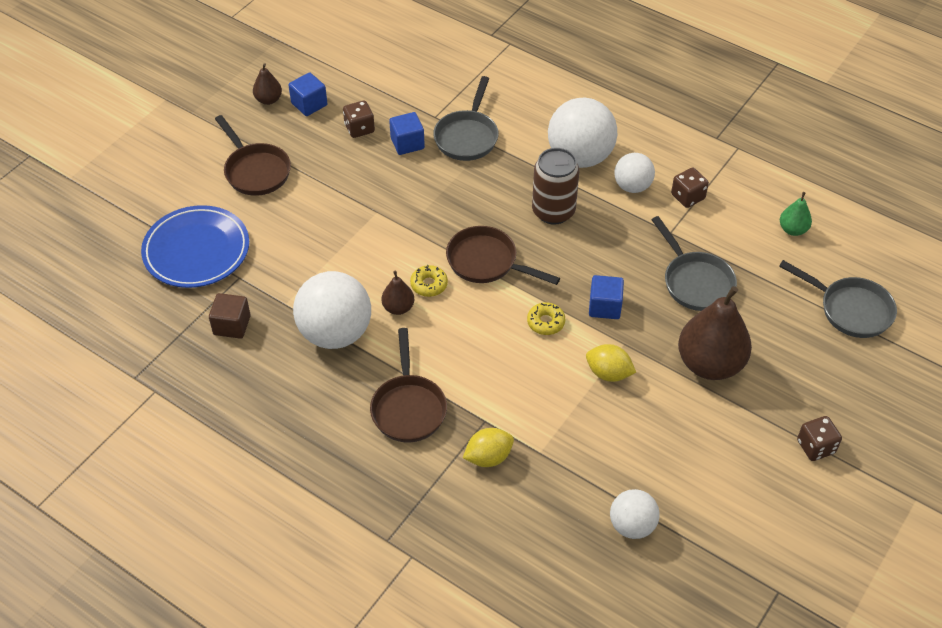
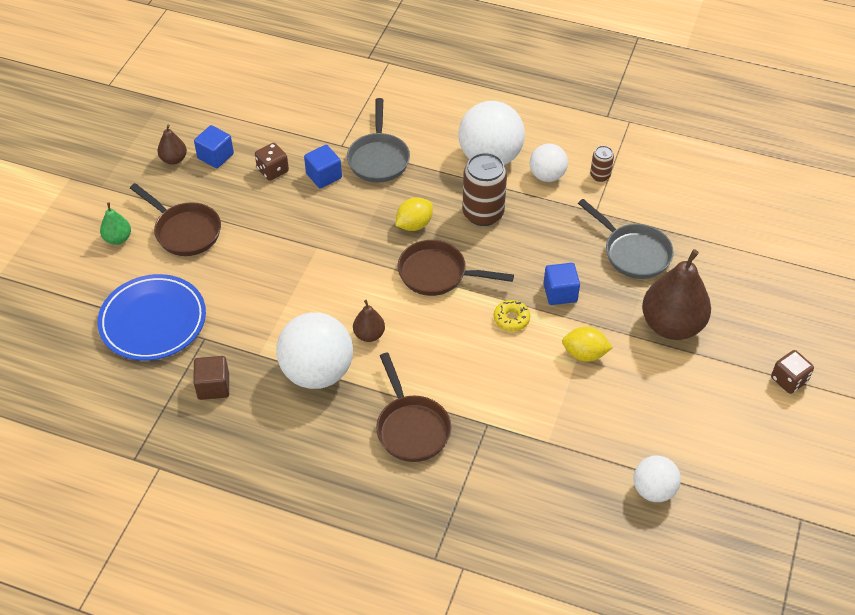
camera: 15 degrees left, 0 degrees up
(429, 284) = (390, 306): yellow donut -> none
(488, 457) = (502, 457): yellow lemon -> yellow lemon (414, 225)
(687, 197) = (600, 175): brown dice -> brown can
(793, 230) = (702, 187): green pear -> green pear (118, 239)
(850, 309) = (776, 249): grey pan -> none

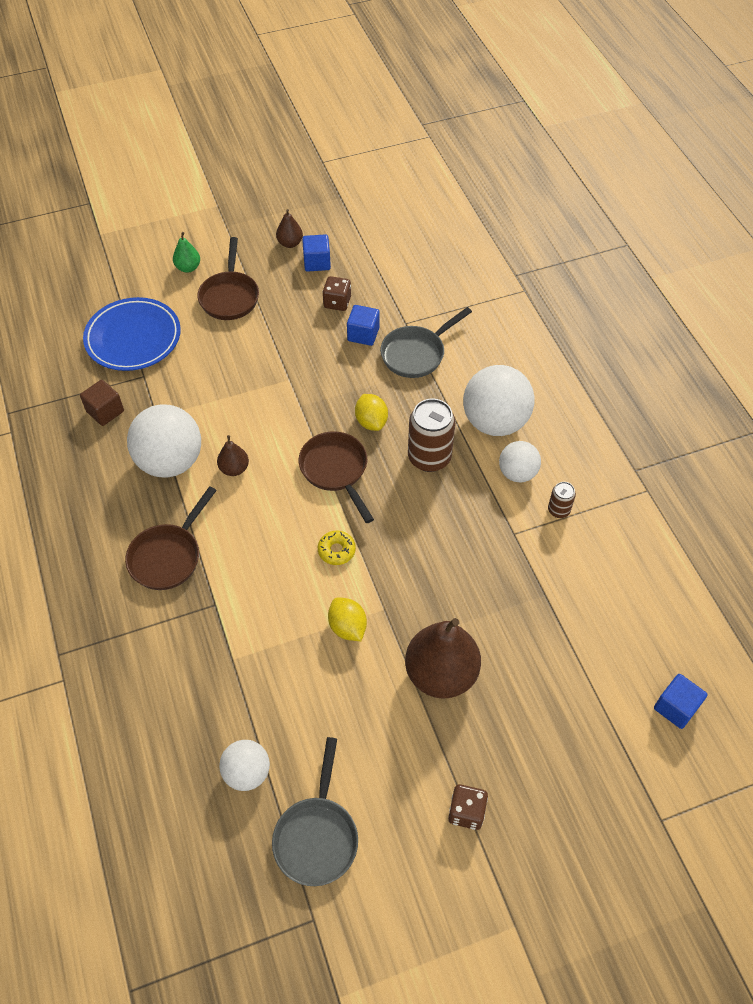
camera: 50 degrees right, 5 degrees up
(414, 225) = (371, 422): yellow lemon -> yellow lemon turned 60 degrees clockwise
(560, 293) = (397, 566): blue cube -> blue cube (675, 707)
(633, 252) = (495, 591): grey pan -> grey pan (317, 836)

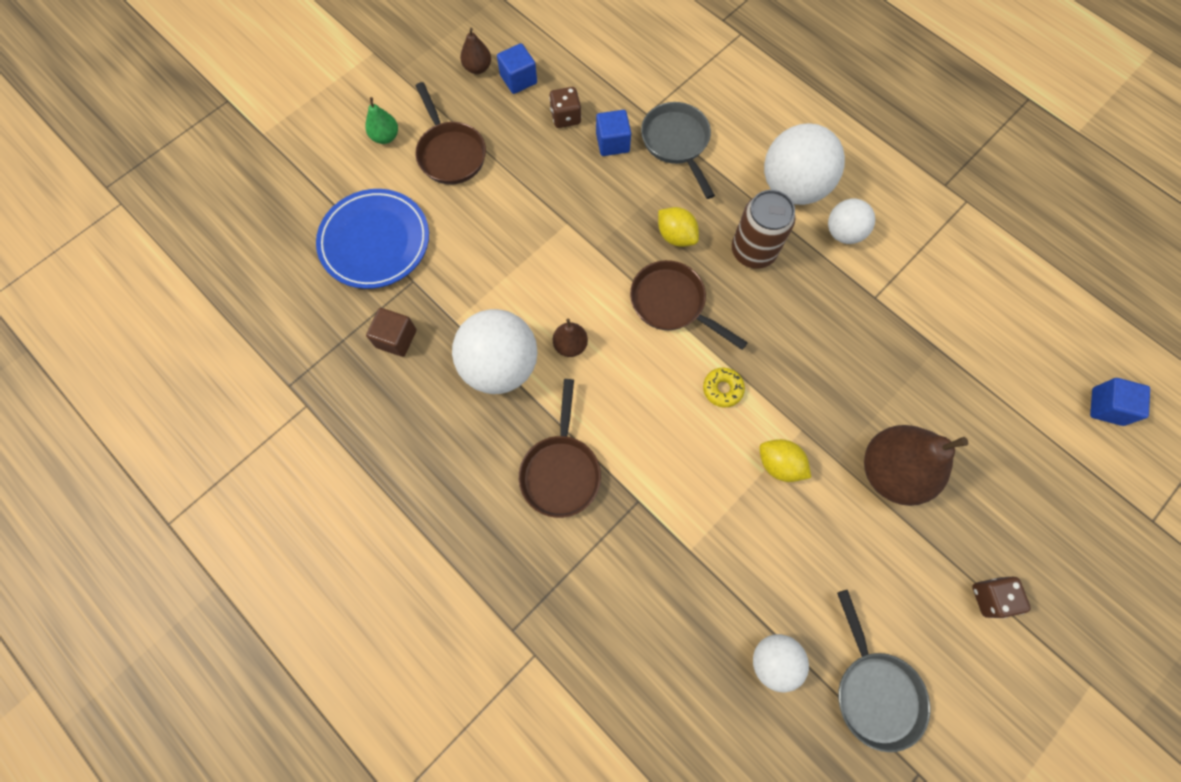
camera: 25 degrees left, 15 degrees up
(416, 353) = (677, 143): grey pan -> grey pan turned 135 degrees clockwise
(558, 510) = (901, 255): brown can -> none

